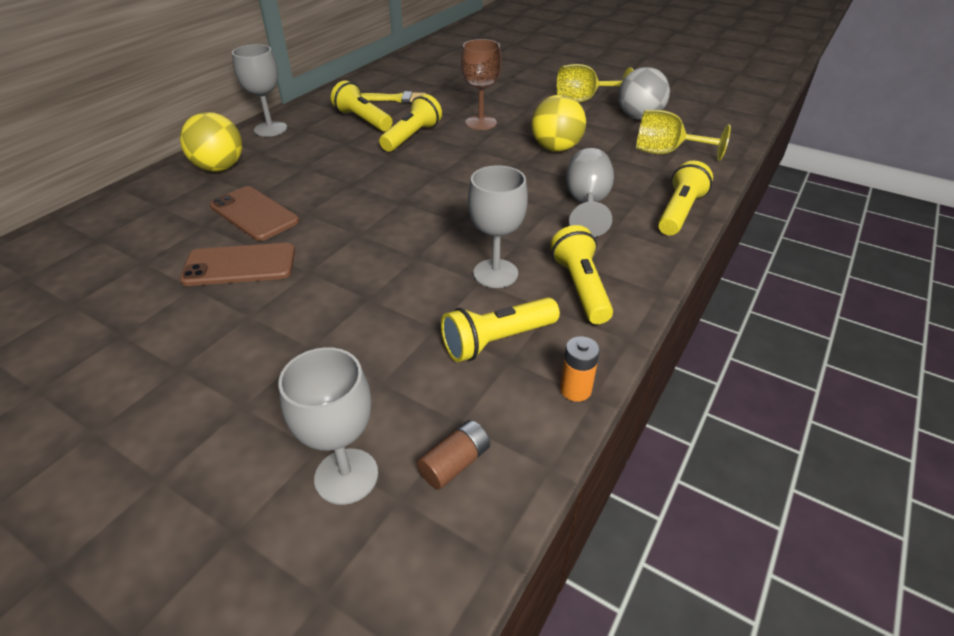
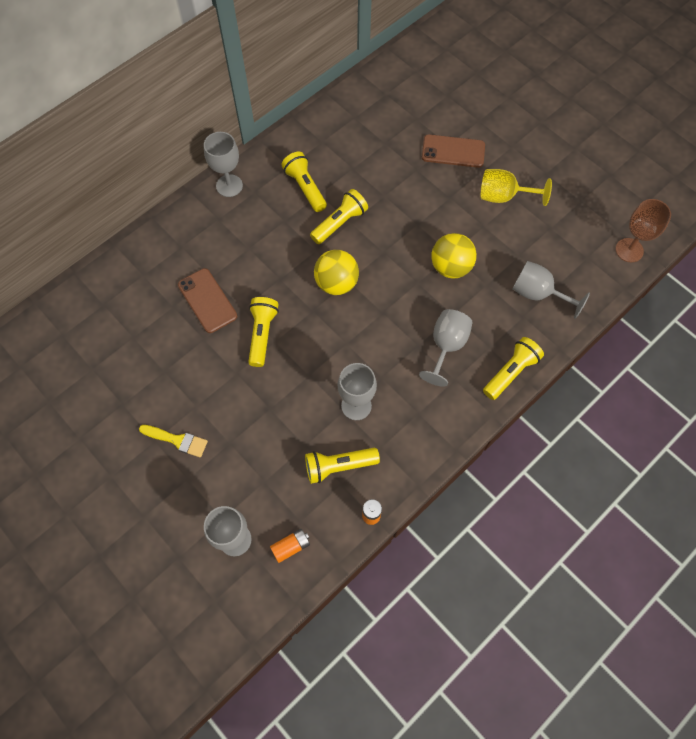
camera: 15 degrees right, 25 degrees up
(220, 168) = (187, 235): yellow ball -> yellow ball (336, 283)
(240, 265) = (194, 356): brown phone -> brown phone (453, 151)
(397, 99) = (341, 158): yellow brush -> yellow brush (177, 440)
(455, 463) = (291, 546): brown battery -> orange battery
(481, 123) = (402, 214): brown goblet -> brown goblet (629, 250)
(580, 287) = (407, 433): yellow flashlight -> yellow flashlight (262, 334)
(639, 117) = (540, 236): grey ball -> none
(665, 153) = (537, 294): yellow goblet -> grey goblet

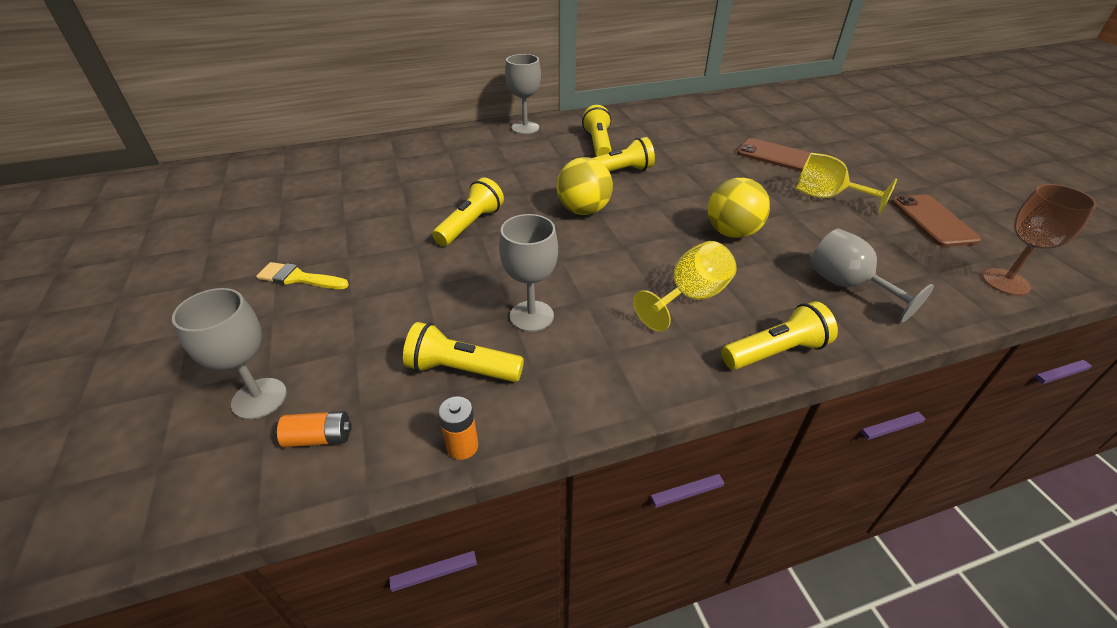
camera: 25 degrees right, 25 degrees down
(177, 440) = (298, 278): yellow brush -> yellow brush turned 150 degrees clockwise
(207, 300) = (437, 187): brown phone -> brown phone (933, 221)
(446, 346) = (690, 297): grey goblet -> yellow goblet

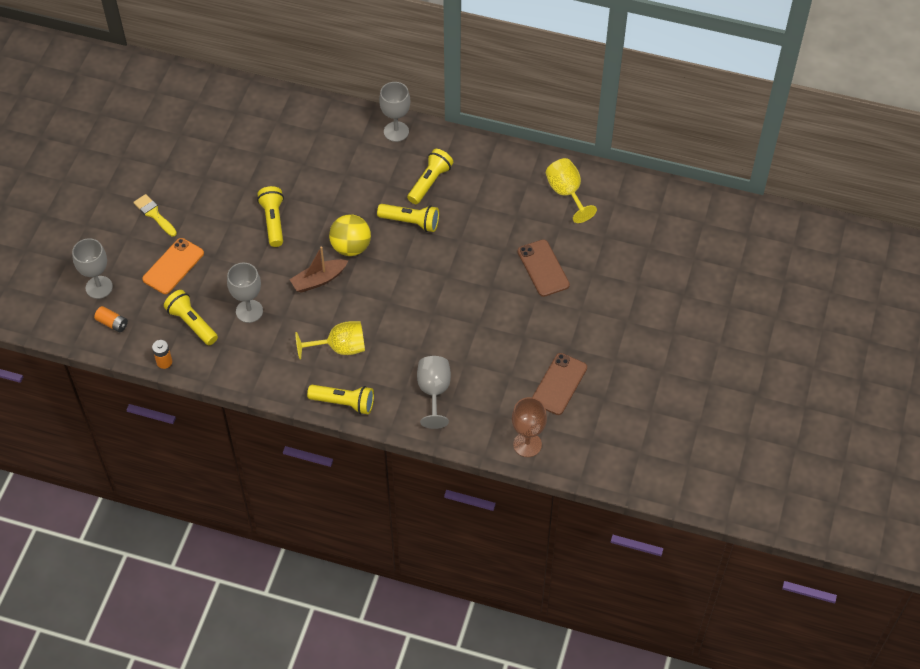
camera: 35 degrees right, 15 degrees up
(372, 318) = (173, 266): none -> orange phone
(470, 225) = (273, 221): yellow flashlight -> yellow flashlight turned 75 degrees counterclockwise
(583, 249) = (319, 280): none -> brown boat
(732, 233) = (419, 318): yellow ball -> none
(826, 197) = (520, 326): yellow goblet -> yellow goblet (566, 193)

